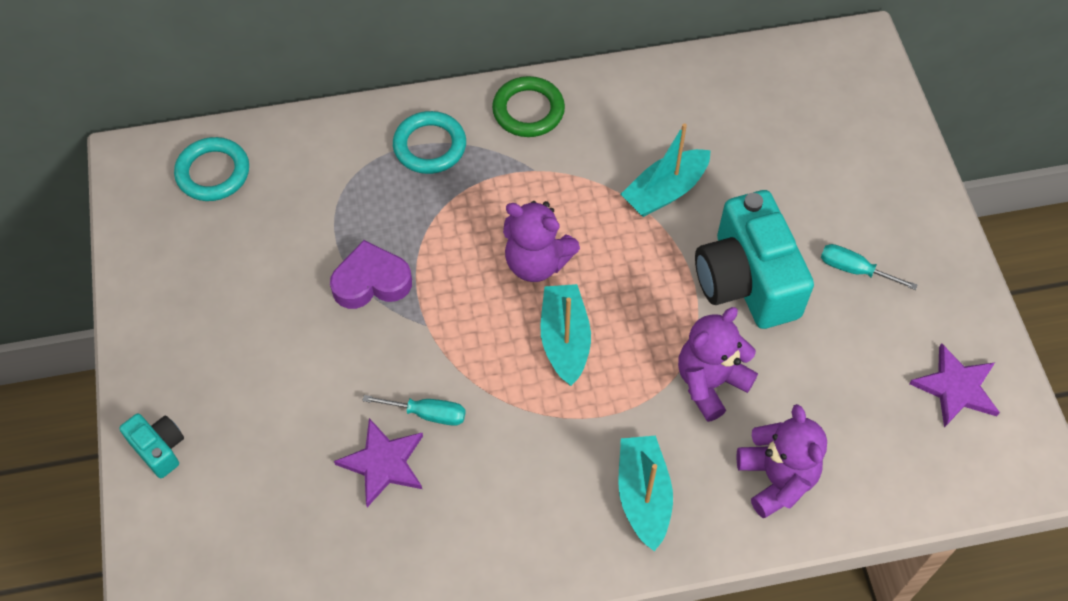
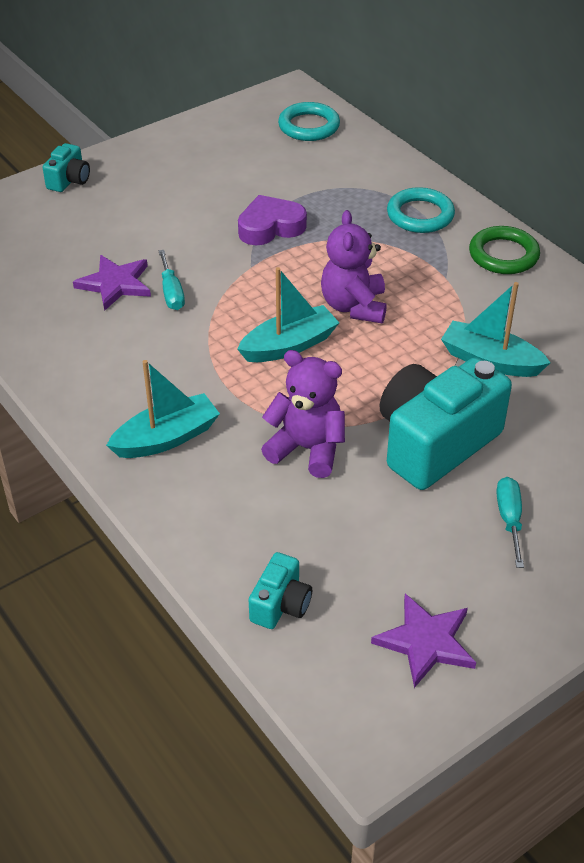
camera: 65 degrees right, 15 degrees down
(371, 281) = (270, 227): purple heart -> purple heart turned 75 degrees counterclockwise
(776, 479) = (234, 523): purple teddy bear -> none
(881, 477) = (281, 604): none -> turquoise camera

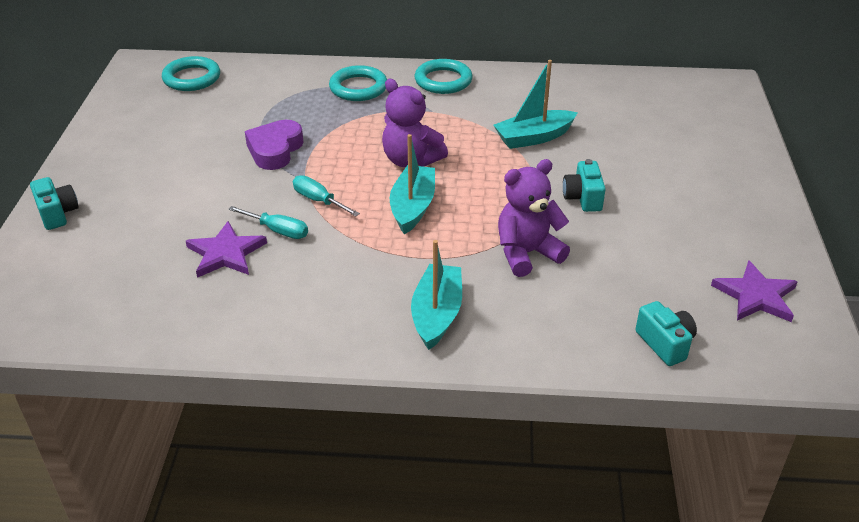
camera: 50 degrees left, 5 degrees down
(435, 443) = (583, 198): turquoise camera -> turquoise camera, size x0.47
(503, 255) = (443, 81): green ring -> turquoise ring
(509, 519) = (681, 206): turquoise screwdriver -> turquoise screwdriver (319, 200)

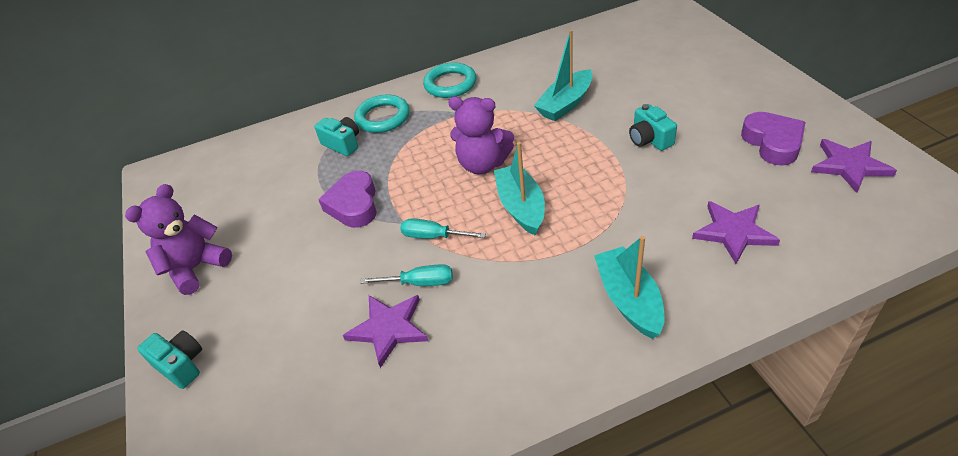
camera: 20 degrees left, 5 degrees up
(192, 78) = (219, 167): turquoise ring -> none
(527, 253) = (650, 207): purple teddy bear -> purple teddy bear (196, 268)
(582, 303) = (733, 232): none -> purple star
(665, 343) = (827, 238): turquoise camera -> turquoise camera (342, 144)
(700, 247) = (773, 143): none -> purple heart

